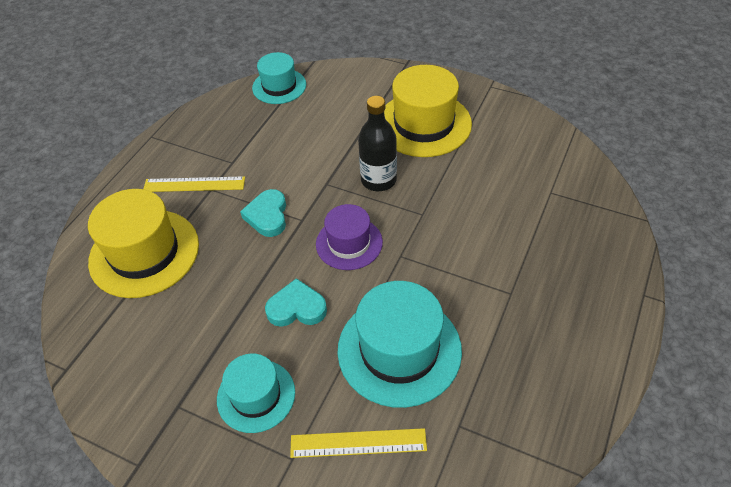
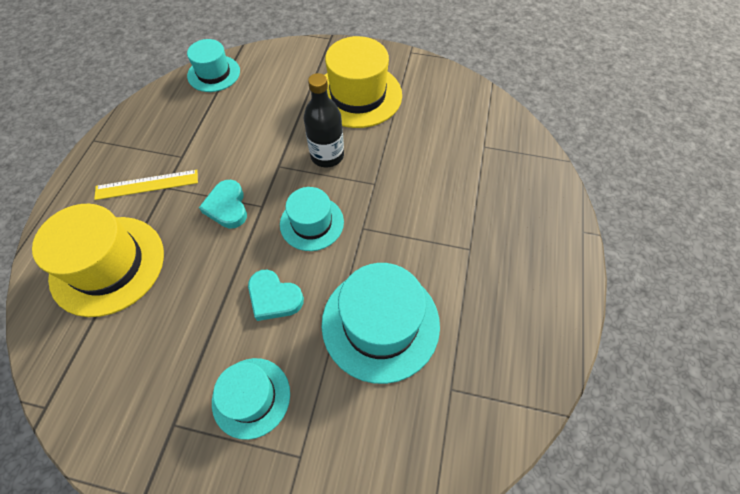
camera: 15 degrees left, 10 degrees up
(297, 308) = (274, 297): turquoise heart -> turquoise heart turned 135 degrees counterclockwise
(349, 243) = (312, 223): purple hat -> turquoise hat
(358, 443) = (360, 427): yellow ruler -> none

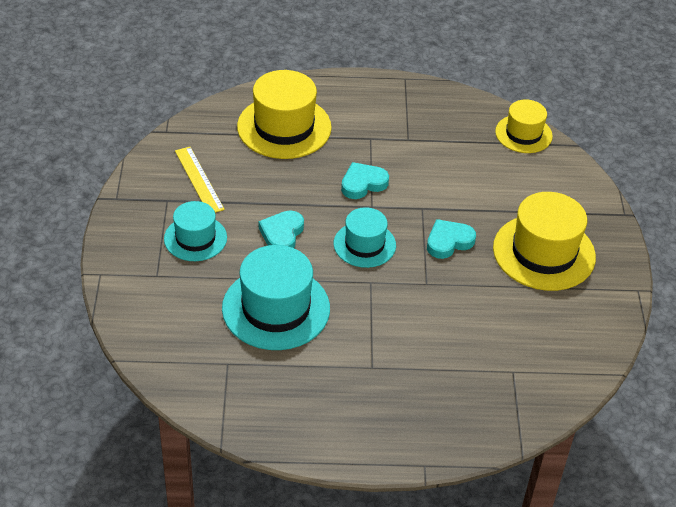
camera: 75 degrees right, 15 degrees down
(147, 185) = (369, 126): yellow ruler -> yellow ruler (199, 180)
(214, 73) = (523, 134): turquoise hat -> yellow hat
(327, 155) = (448, 241): black bottle -> turquoise heart

